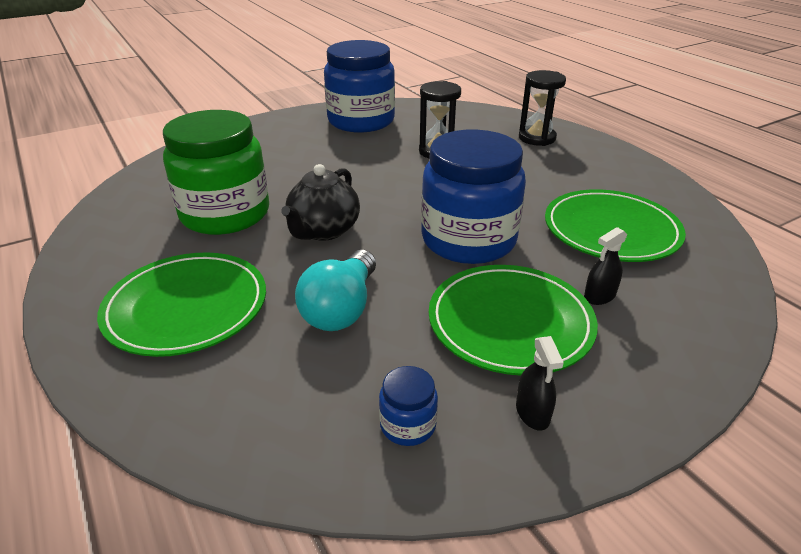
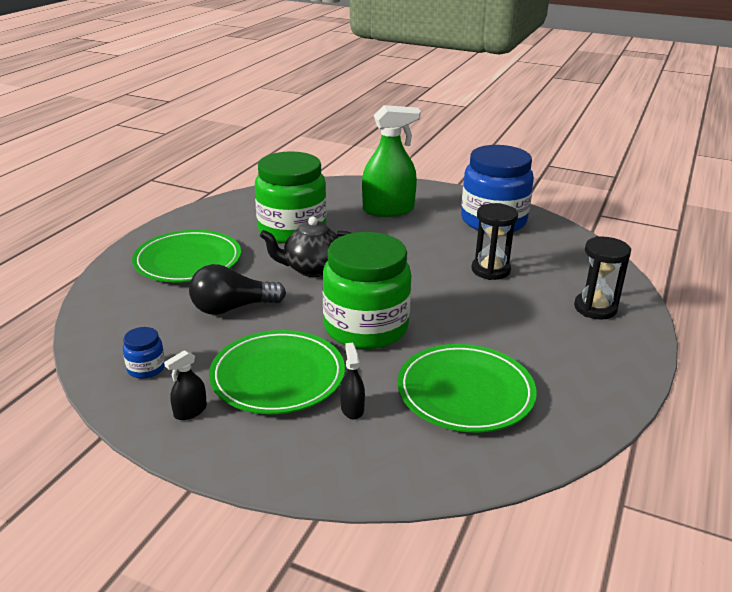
camera: 55 degrees right, 5 degrees down
(269, 153) = (388, 210): none -> green spray bottle
(341, 308) = (232, 308): turquoise light bulb -> black light bulb
(468, 240) = (366, 328): blue jar -> green jar
(599, 296) = (352, 409): black spray bottle -> black spray bottle turned 60 degrees clockwise

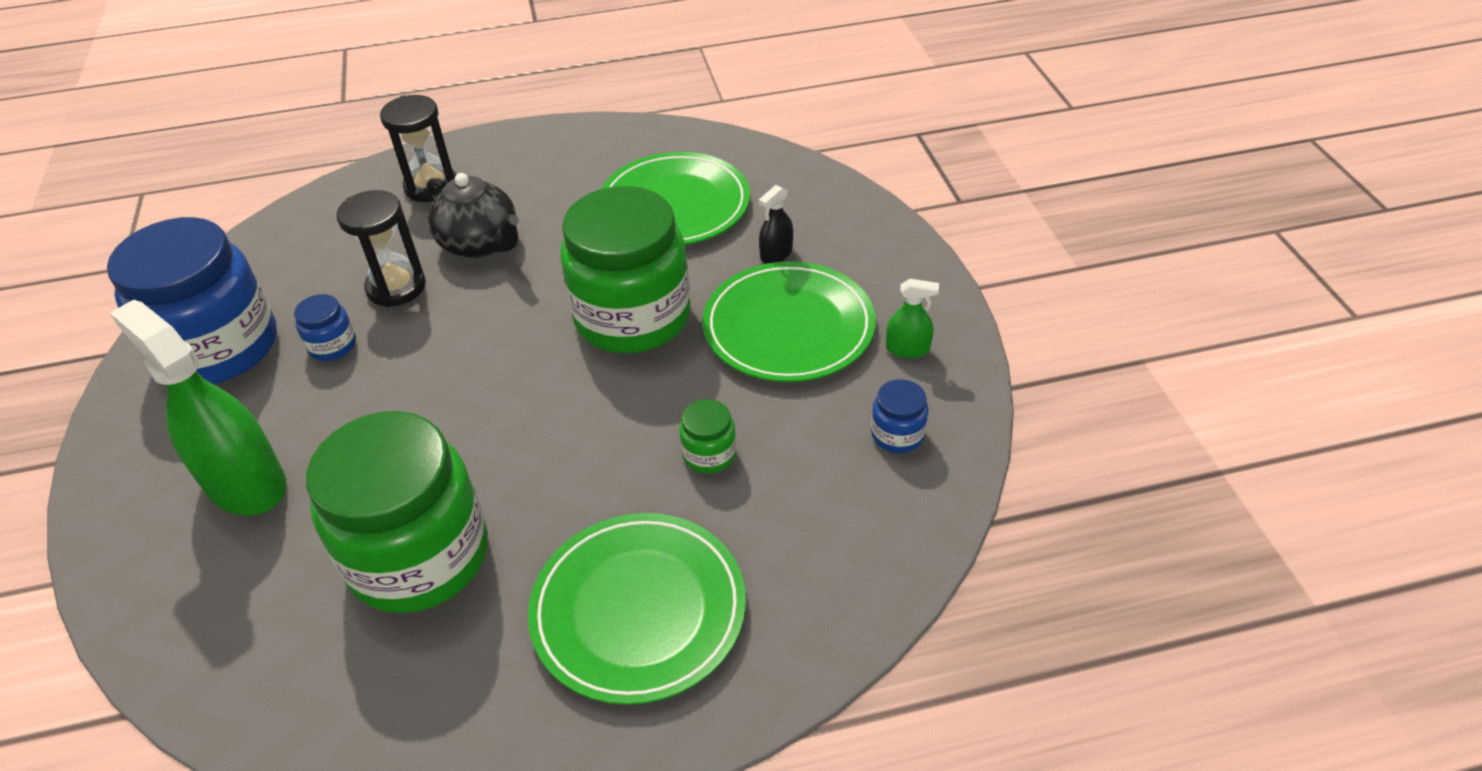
camera: 125 degrees left, 15 degrees up
(190, 411) = (907, 349): black spray bottle -> green spray bottle
(232, 308) = (709, 454): black light bulb -> green jar
(312, 269) = (534, 446): black teapot -> black teapot (481, 244)
(459, 244) = (332, 346): none -> blue jar

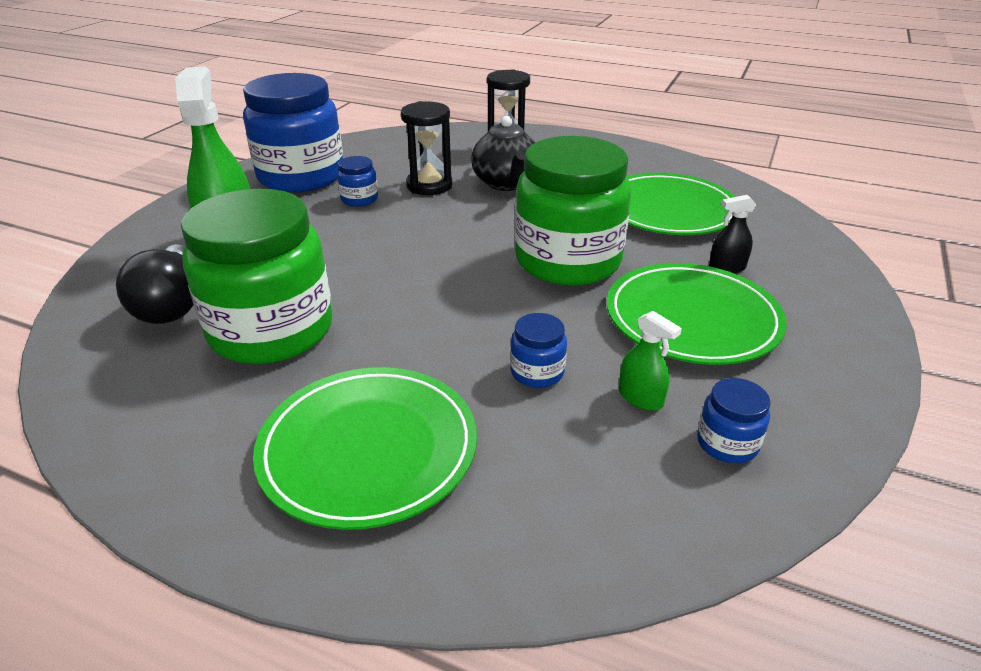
camera: 35 degrees right, 10 degrees down
(267, 592) = (172, 304): none -> black light bulb
(709, 454) = (537, 372): green jar -> blue jar
(907, 349) = (797, 382): green spray bottle -> green spray bottle (640, 397)

